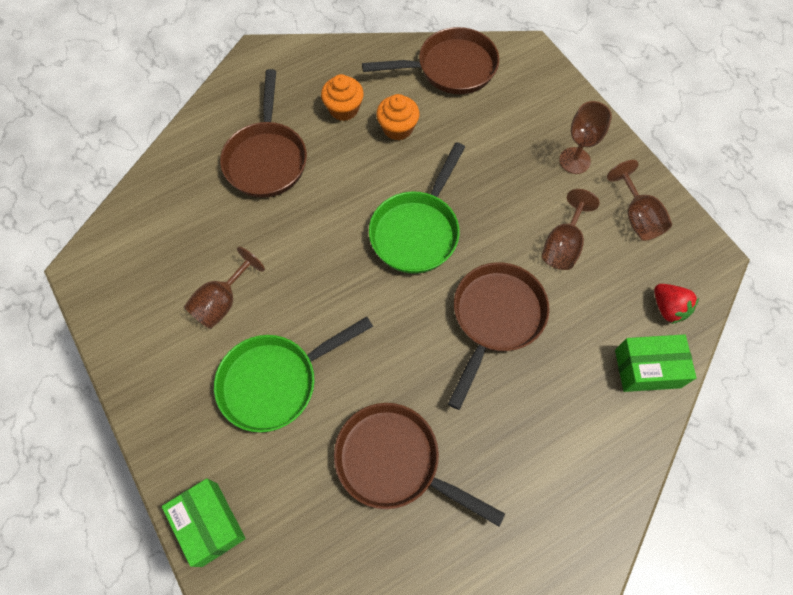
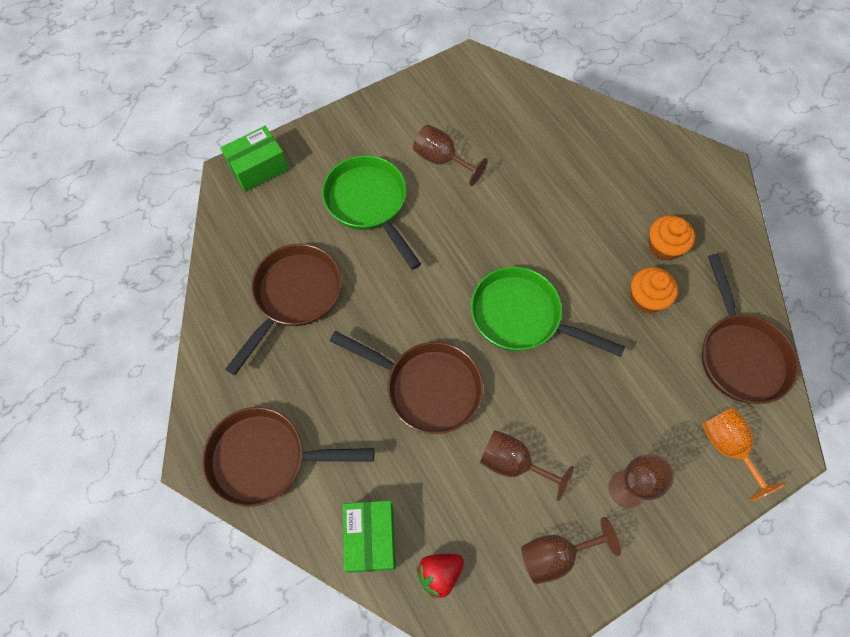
camera: 90 degrees right, 0 degrees up
(266, 158) = (593, 182): brown pan -> brown pan (266, 458)
(532, 88) = (727, 447): none -> orange goblet

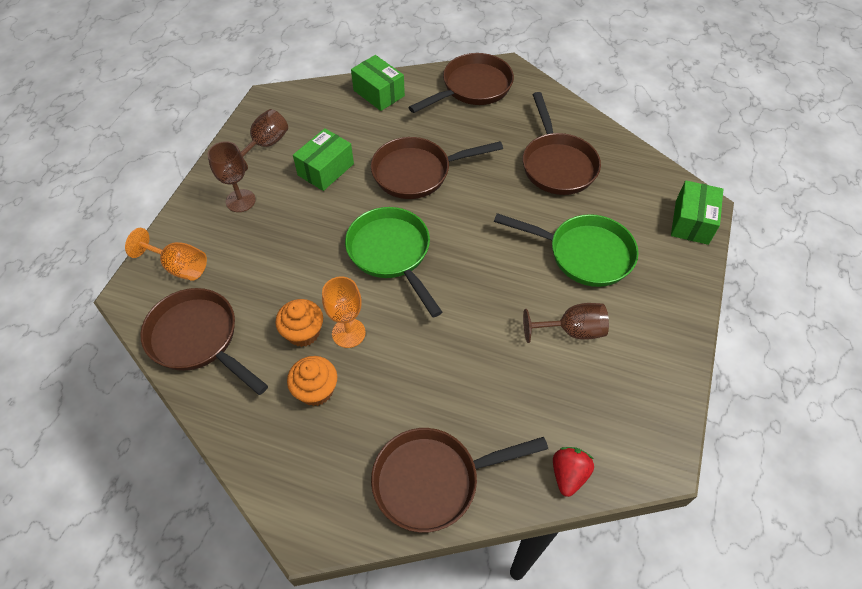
camera: 140 degrees right, 10 degrees down
(439, 574) = (327, 102): red strawberry -> red strawberry (568, 474)
(513, 463) = (326, 169): brown goblet -> green box
(522, 317) = (391, 254): green pan -> green pan turned 105 degrees counterclockwise
(609, 273) = (348, 333): none -> orange goblet
(620, 140) = (433, 480): none -> brown pan

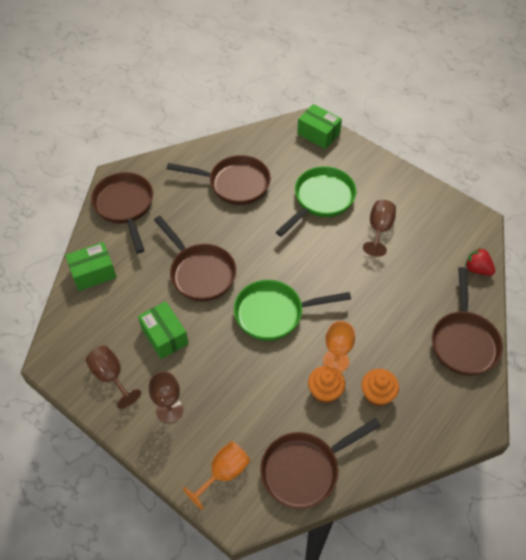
camera: 70 degrees left, 0 degrees up
(417, 172) = (200, 272): brown pan -> brown pan turned 45 degrees counterclockwise

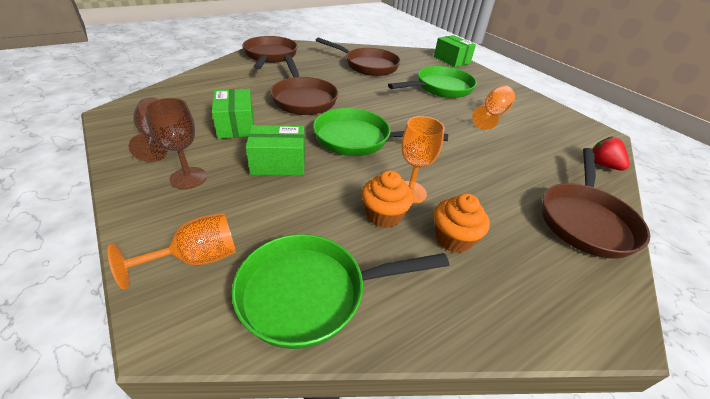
camera: 15 degrees right, 15 degrees down
(93, 273) = (211, 78): green box -> green box (278, 163)
(305, 469) = (311, 293): brown pan -> green pan
(379, 229) = (492, 115): brown goblet -> orange goblet

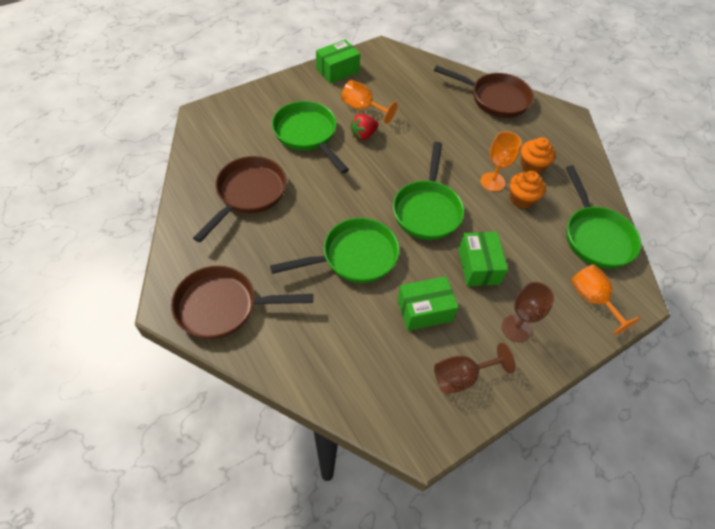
camera: 90 degrees left, 15 degrees up
(303, 99) = (354, 257): brown pan -> green pan
(451, 60) = (222, 110): green box -> green box (337, 70)
(602, 165) = (429, 67): red strawberry -> red strawberry (363, 135)

